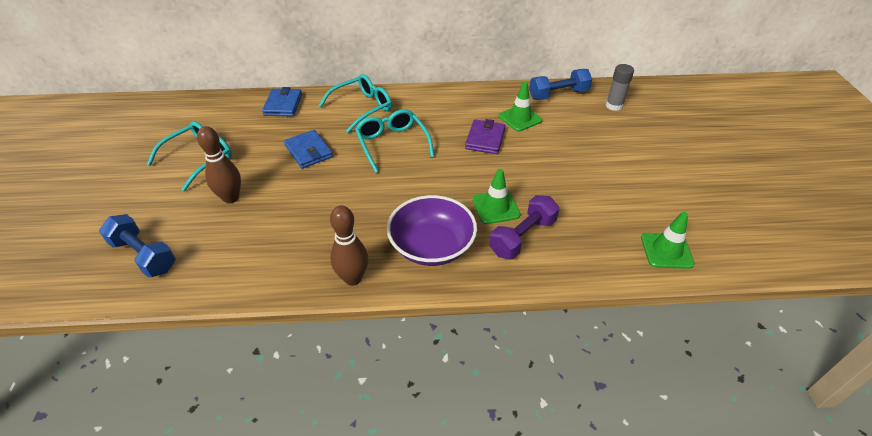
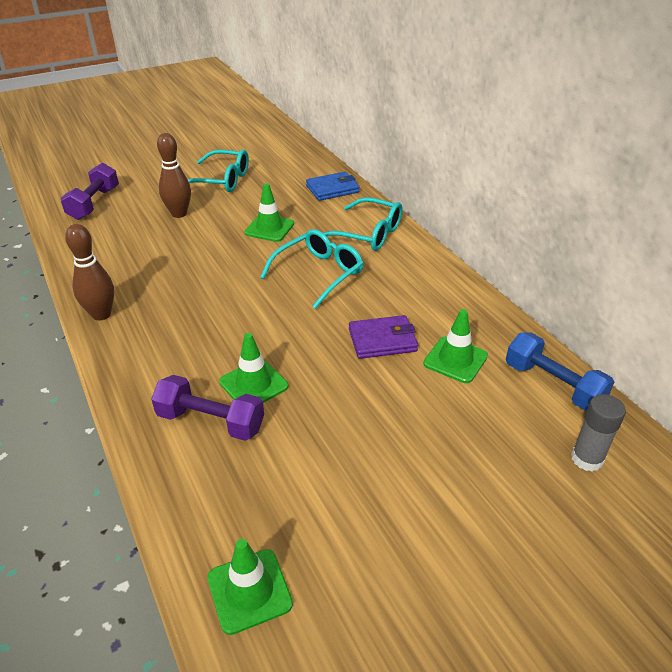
camera: 65 degrees right, 5 degrees down
(144, 255) = (94, 203): blue dumbbell -> purple dumbbell
(309, 151) = (269, 228): blue wallet -> green traffic cone
(432, 246) = (165, 352): purple bowl -> none

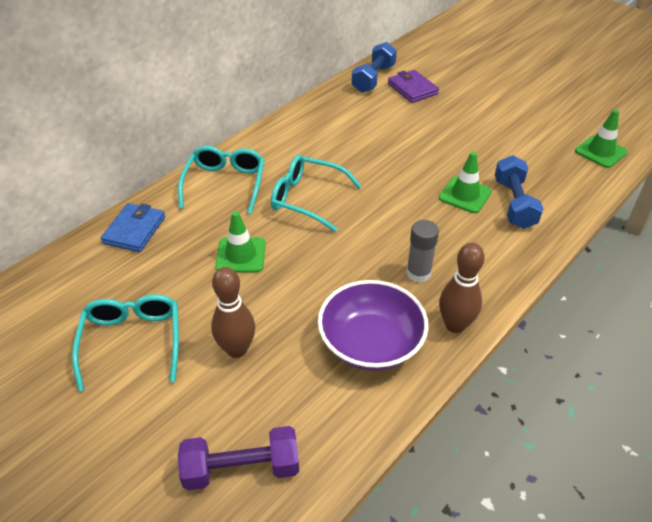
camera: 110 degrees left, 5 degrees up
(128, 268) = (371, 343): none -> purple bowl
(211, 421) = (514, 203): purple dumbbell -> blue dumbbell
(332, 189) = (134, 230): blue wallet -> blue wallet turned 60 degrees clockwise
(382, 340) = (375, 147): purple wallet -> purple wallet (412, 89)
(455, 360) = (375, 114): green traffic cone -> none
(587, 459) = (425, 66): grey glue stick -> grey glue stick (418, 273)

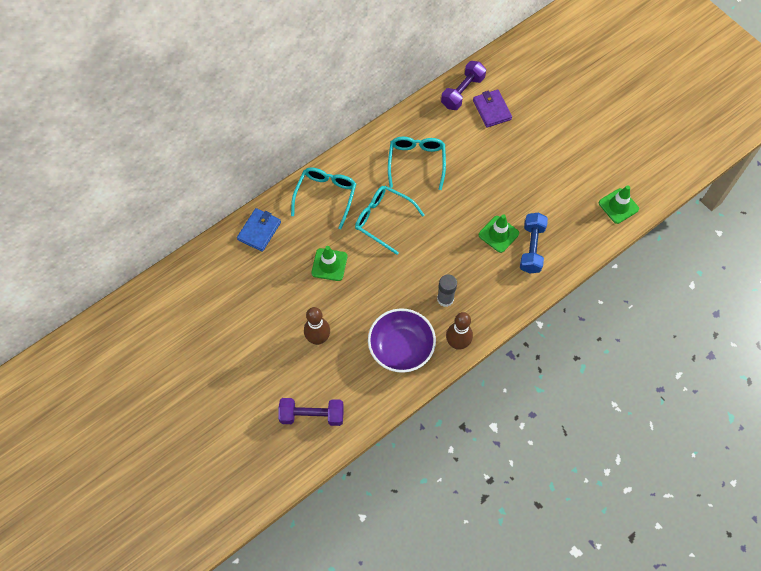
camera: 10 degrees right, 20 degrees up
(132, 341) = (255, 322): turquoise glasses -> turquoise glasses (416, 162)
(373, 78) = (462, 92): blue dumbbell -> purple dumbbell

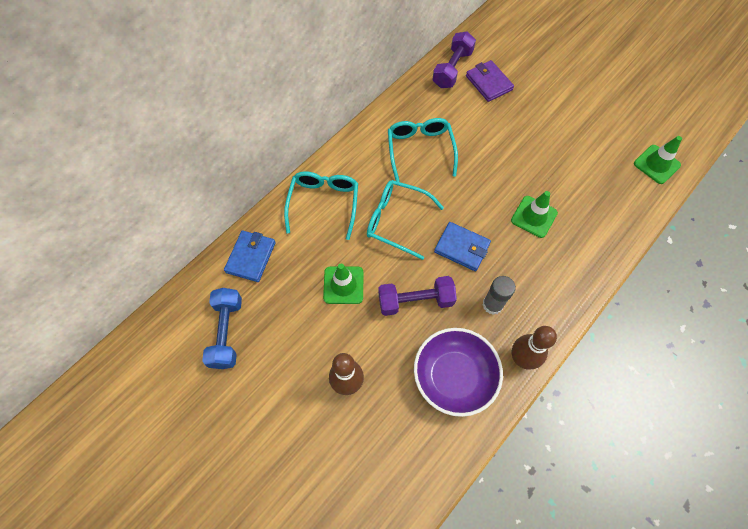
camera: 10 degrees left, 0 degrees up
(312, 415) = (359, 493): purple dumbbell -> purple dumbbell (415, 301)
(431, 250) = (462, 248): none -> blue wallet
(531, 248) = (576, 227): blue dumbbell -> blue dumbbell (226, 332)

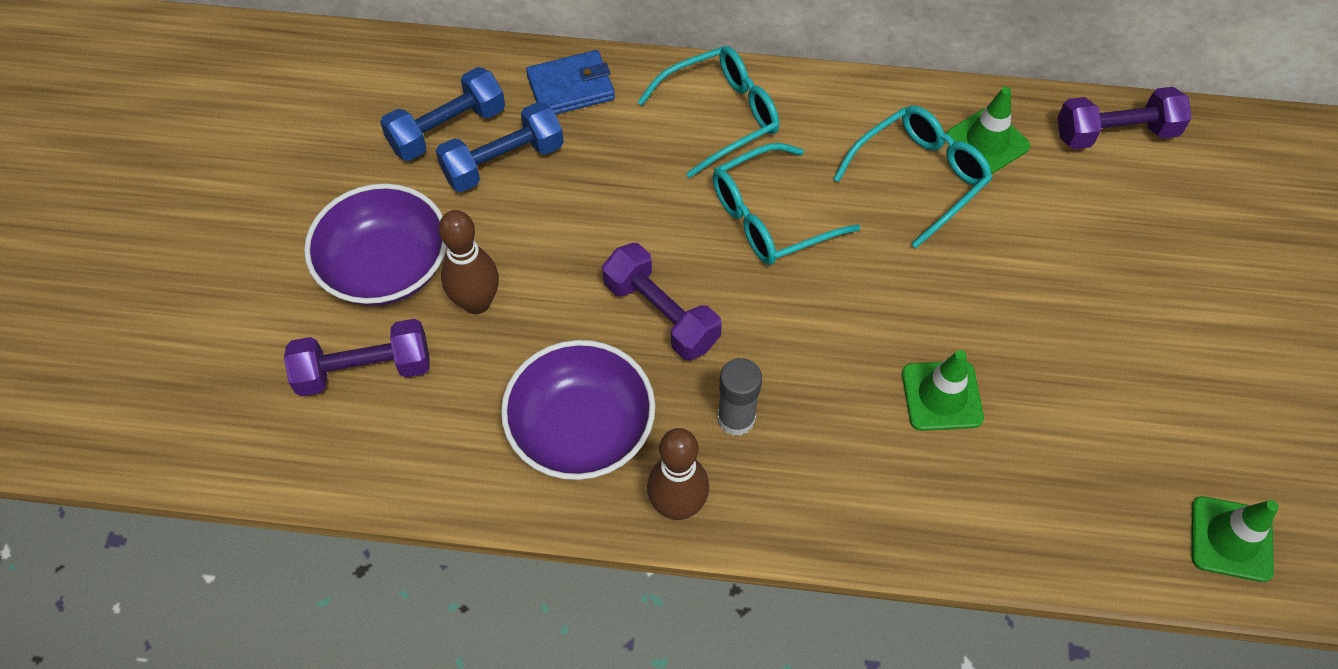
camera: 55 degrees right, 5 degrees down
(270, 317) = (503, 162): none -> blue dumbbell
(291, 417) = (386, 267): none -> purple bowl
(343, 285) = (615, 213): green traffic cone -> green traffic cone (987, 142)
(347, 466) = (364, 370): none -> purple dumbbell
(396, 221) = (770, 217): turquoise glasses -> turquoise glasses turned 105 degrees counterclockwise
(462, 248) = (797, 325): blue wallet -> none
(488, 83) = (1140, 197): purple wallet -> none

